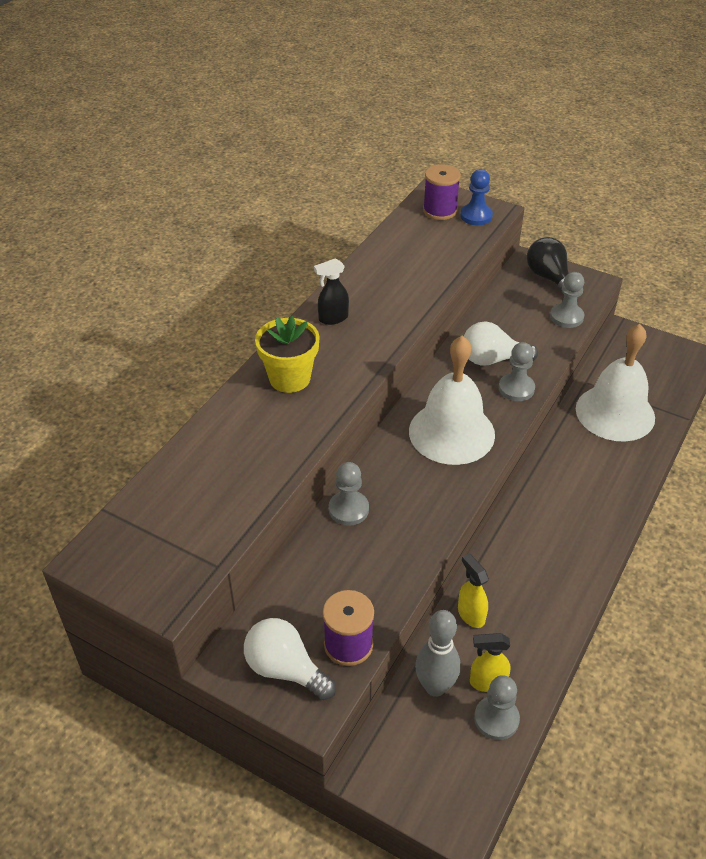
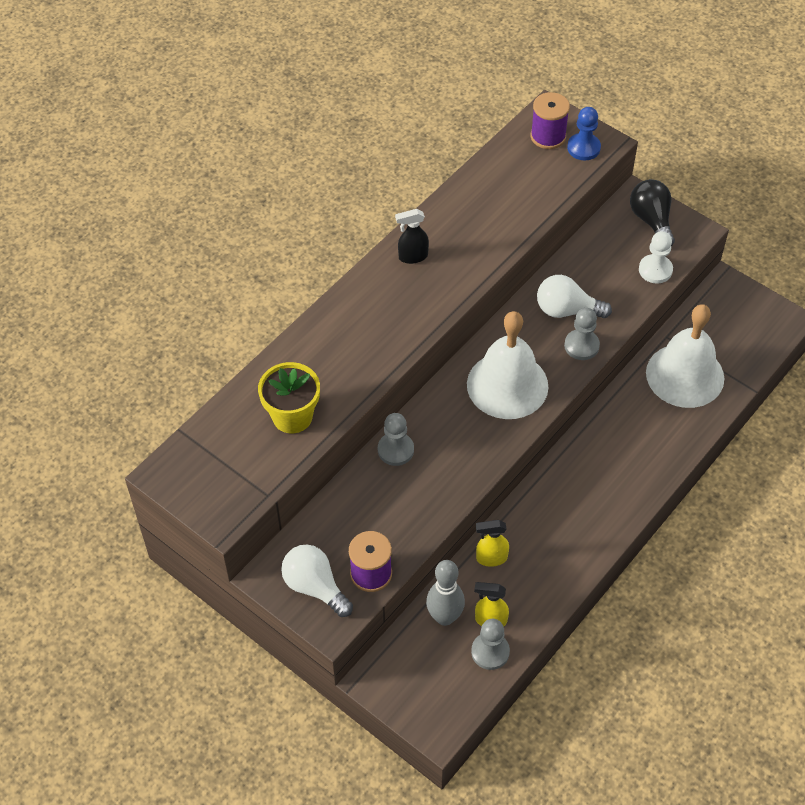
camera: 10 degrees right, 10 degrees up
(289, 378) = (360, 318): yellow flower pot -> yellow flower pot (292, 416)
(470, 614) = (491, 558): yellow spray bottle -> yellow spray bottle turned 75 degrees counterclockwise
(566, 317) = (655, 270): grey pawn -> white pawn

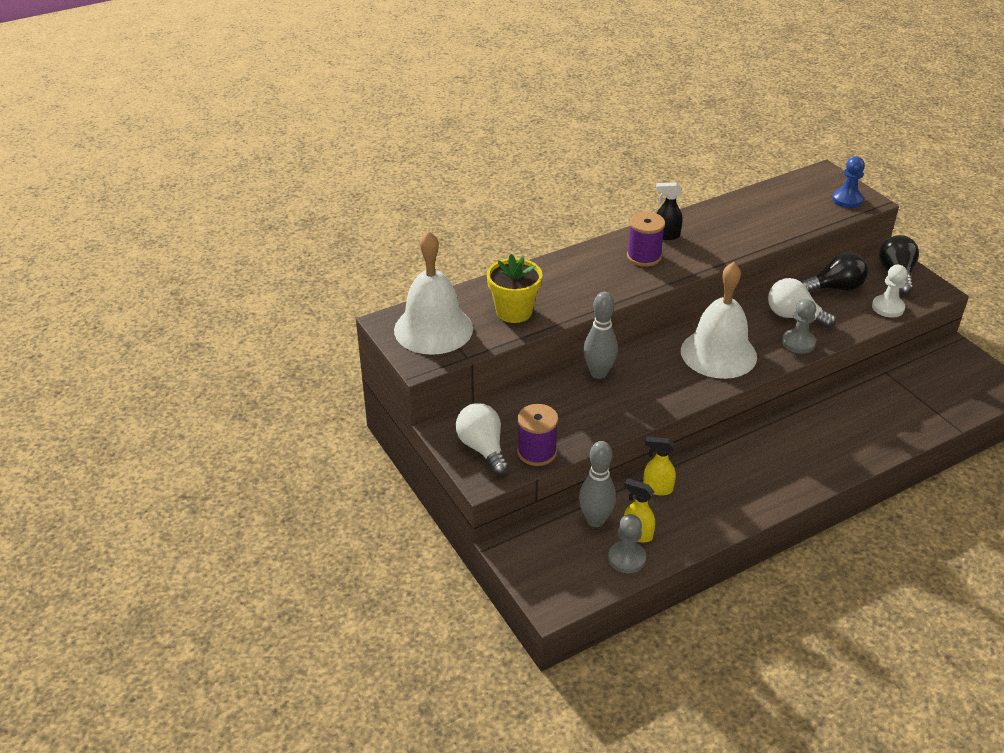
camera: 20 degrees right, 15 degrees down
(395, 450) = (598, 373): grey pawn -> grey bowling pin
(548, 136) = (818, 187): purple spool -> purple spool (644, 256)
(596, 258) = (835, 288): none -> black light bulb
(685, 375) = (894, 403): white bell -> white bell (433, 329)

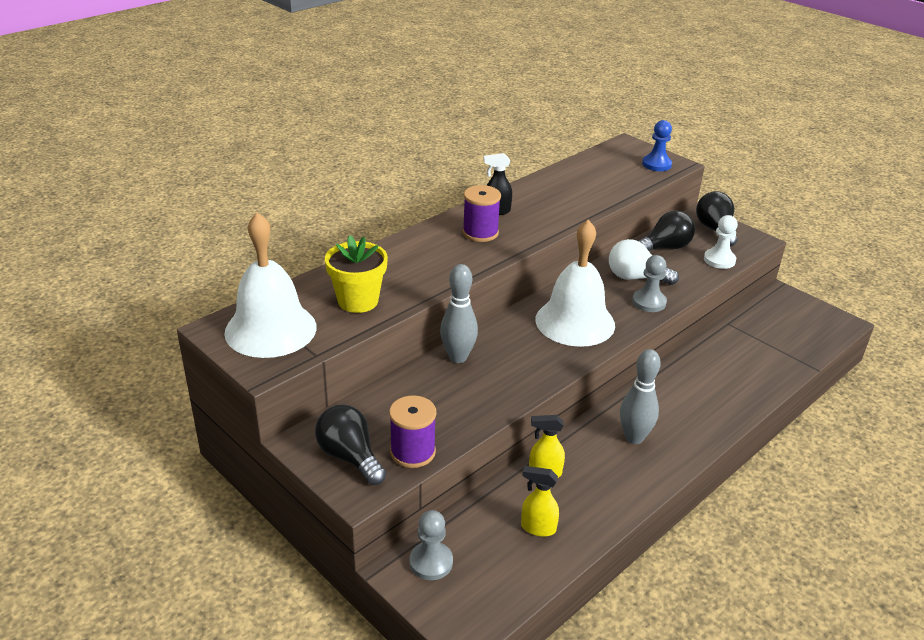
camera: 15 degrees left, 5 degrees down
(483, 448) = (350, 457): white light bulb -> black light bulb
(595, 520) = (488, 519): grey bowling pin -> grey bowling pin (634, 438)
(626, 558) = (534, 558): grey pawn -> grey pawn (431, 562)

